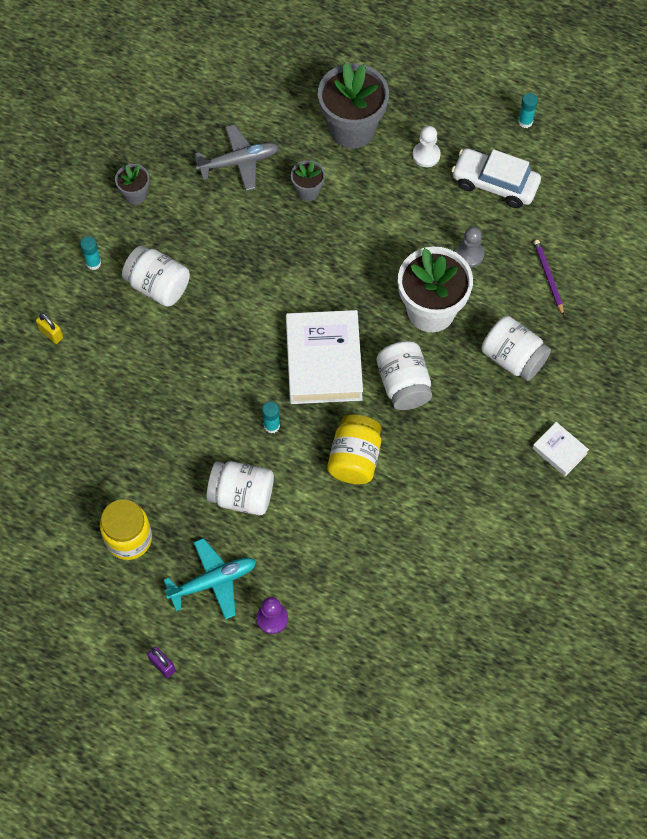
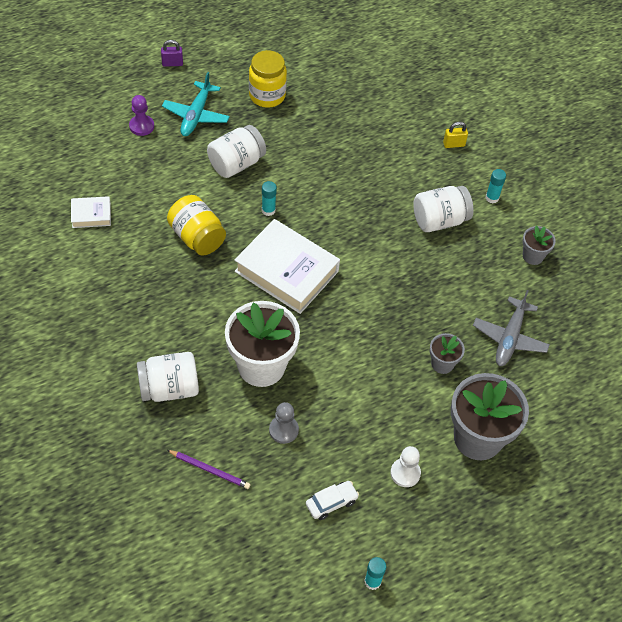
camera: 125 degrees right, 10 degrees down
(403, 384) = (220, 304): white jar -> none
(494, 184) = (331, 503): white car -> white car, size x0.55
(559, 451) = (70, 358): white book -> white book (91, 215)

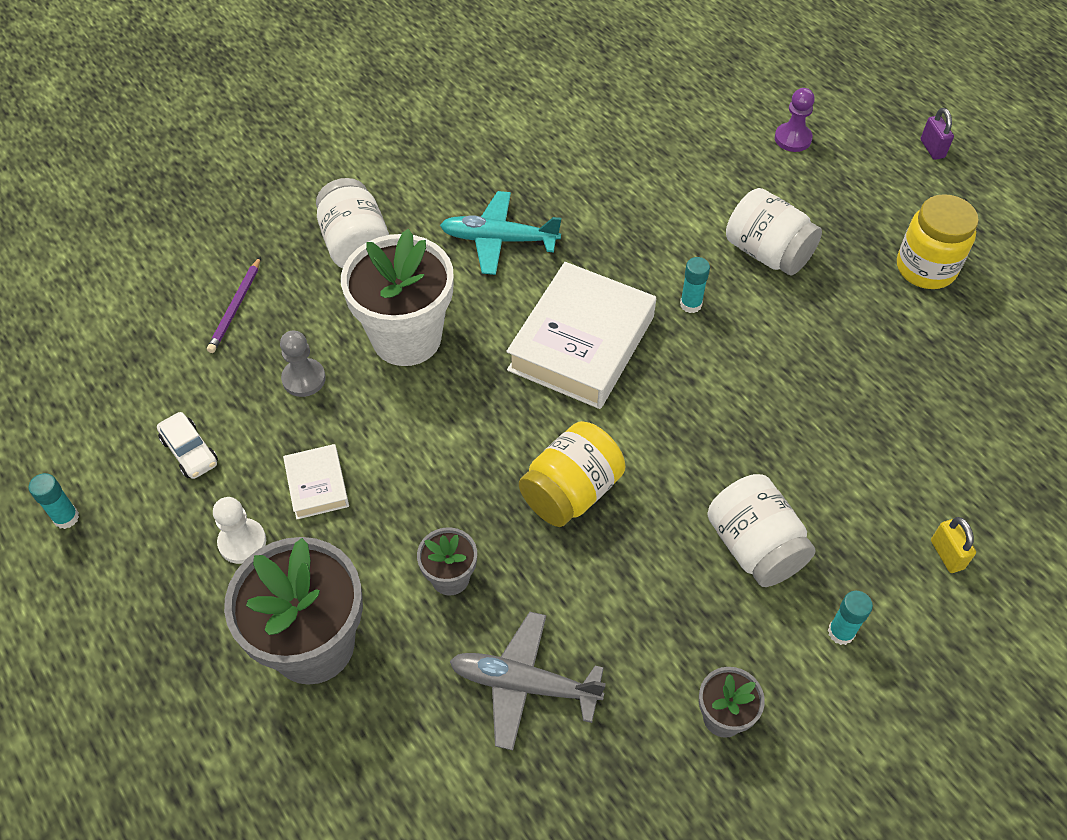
camera: 85 degrees right, 0 degrees up
(91, 215) = (616, 119): white book -> white book (317, 485)
(196, 115) = (842, 192): turquoise plane -> turquoise plane (499, 240)
(197, 237) = (613, 231): yellow jar -> yellow jar (571, 491)

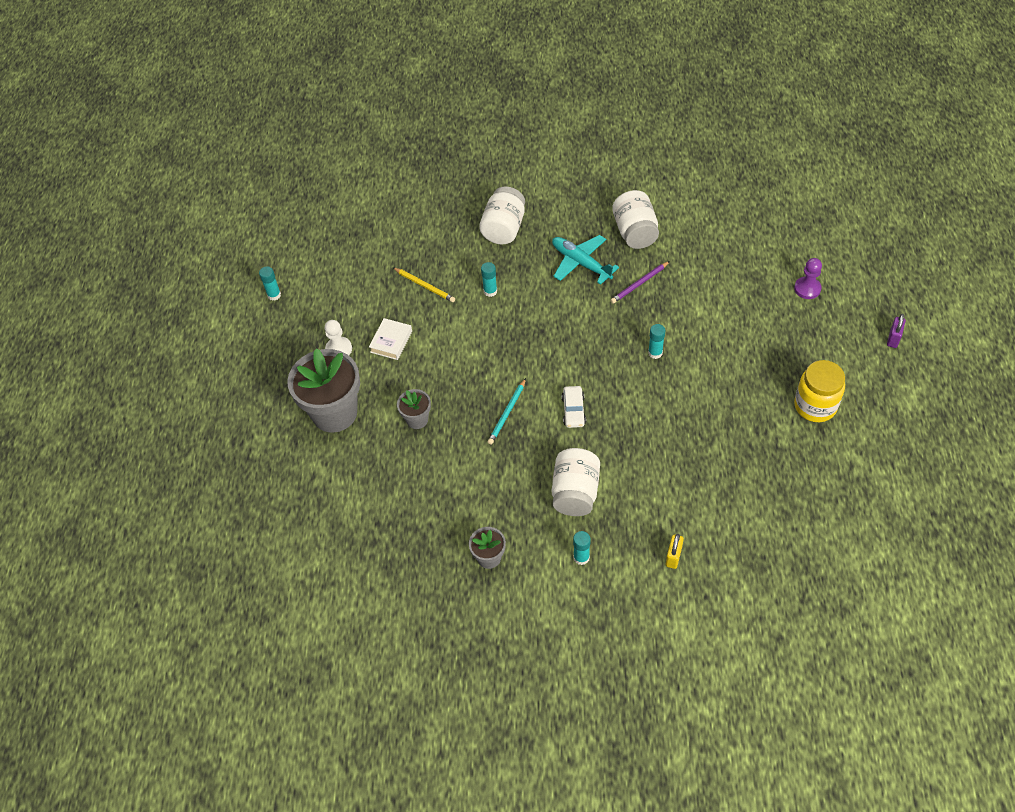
camera: 40 degrees right, 0 degrees up
(190, 451) = (347, 293): white car -> white car (573, 411)
(236, 307) = (420, 232): purple pencil -> purple pencil (639, 284)
(304, 379) = (424, 286): grey pawn -> yellow pencil
(406, 338) = (490, 291): white flower pot -> turquoise glue stick
(524, 684) = (411, 487): grey plane -> none
(571, 491) = (507, 413): yellow jar -> turquoise pencil
(581, 343) = (577, 342): white book -> none
(767, 253) = (726, 347): white jar -> white jar (635, 232)

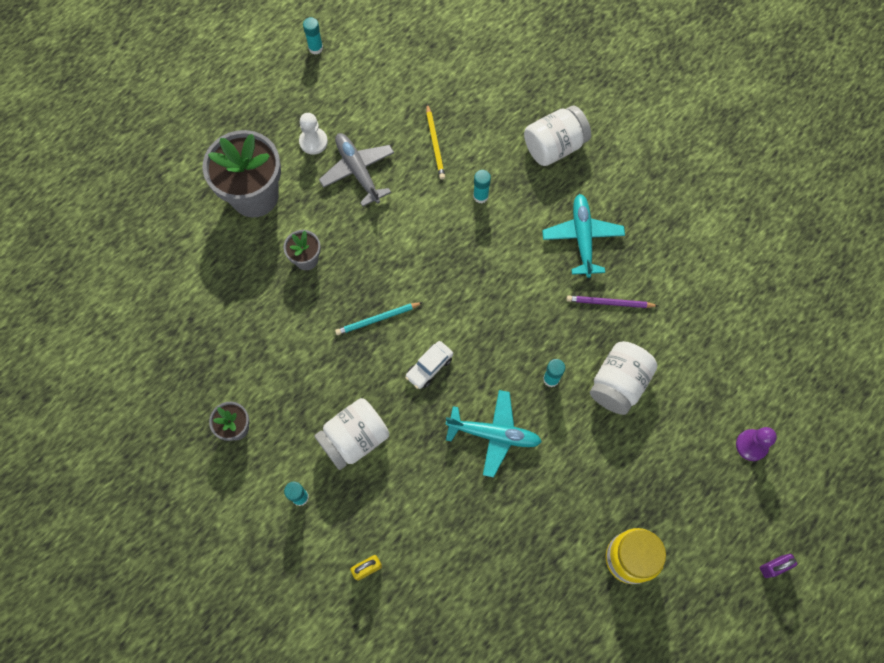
camera: 40 degrees right, 15 degrees up
(391, 341) = (358, 171): white book -> grey plane
(635, 232) = (661, 250): white jar -> white jar (618, 384)
(658, 412) = (493, 434): none -> turquoise plane

